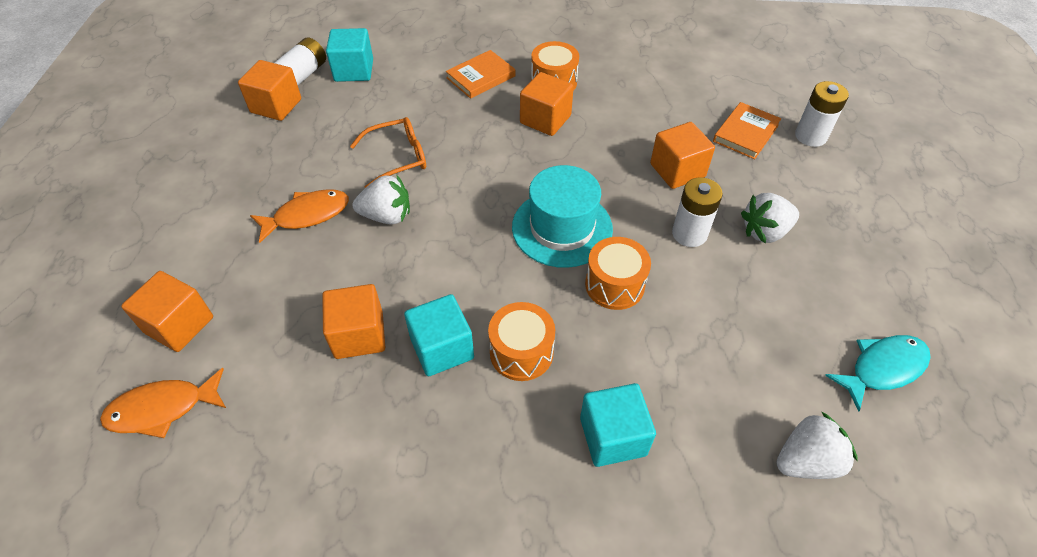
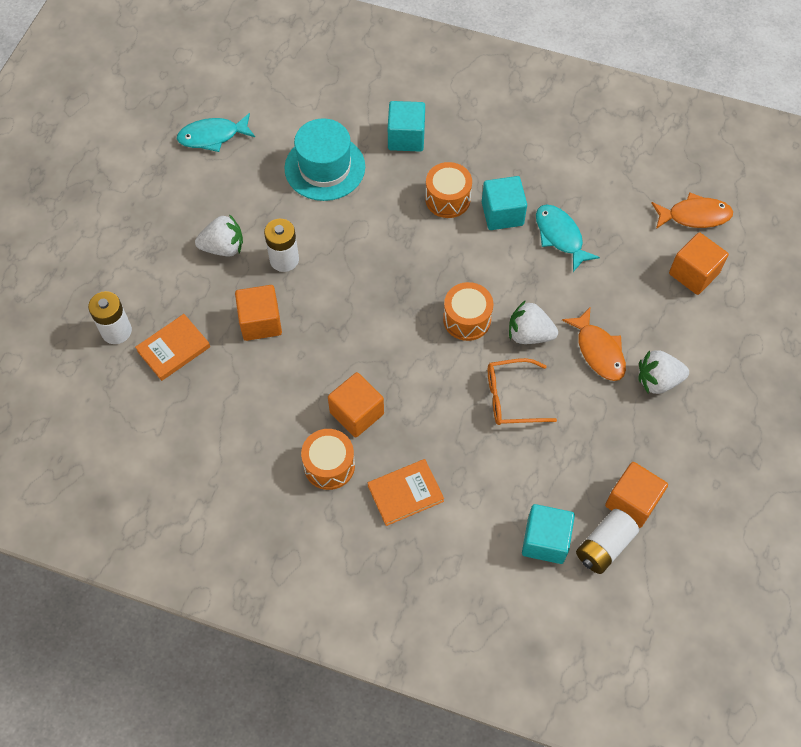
camera: 165 degrees left, 10 degrees up
(307, 215) = (598, 351): orange fish -> orange fish turned 105 degrees counterclockwise
(359, 335) = (560, 236): orange cube -> turquoise fish
(562, 228) = (384, 288): turquoise hat -> turquoise hat (325, 167)
(614, 285) = (363, 231): orange drum -> orange drum (467, 319)
(806, 460) = (297, 101): white strawberry -> white strawberry (658, 380)

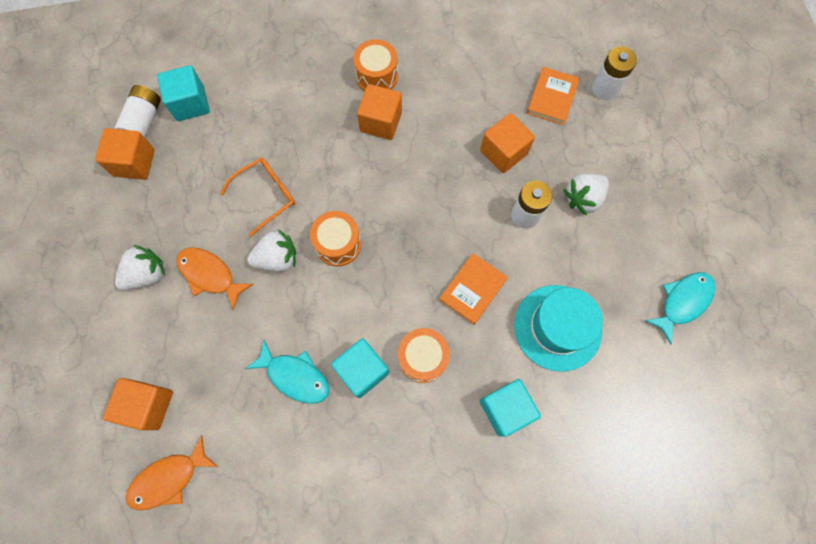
camera: 150 degrees right, 10 degrees up
(405, 493) = (310, 85): orange book -> orange book (473, 289)

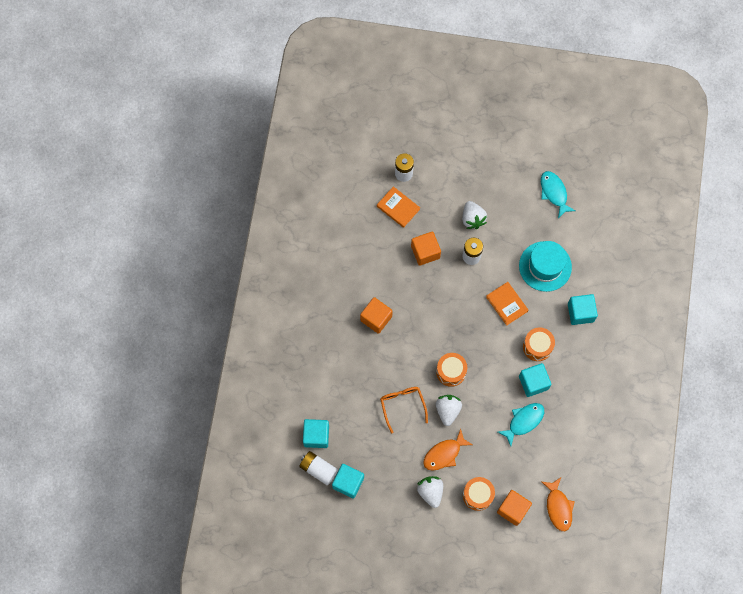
camera: 70 degrees left, 0 degrees up
(134, 163) = (348, 483): orange cube -> turquoise cube
(376, 76) = (341, 309): orange drum -> orange drum (478, 495)

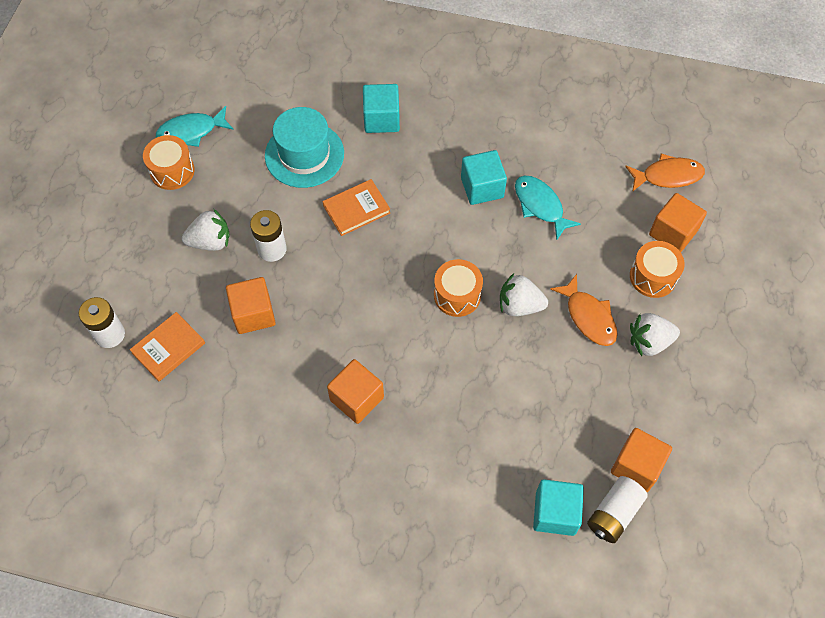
camera: 85 degrees left, 10 degrees down
(348, 483) = (636, 466): turquoise cube -> orange cube
(402, 405) = (508, 370): orange glasses -> none
(537, 346) = (427, 177): orange drum -> orange drum (172, 171)

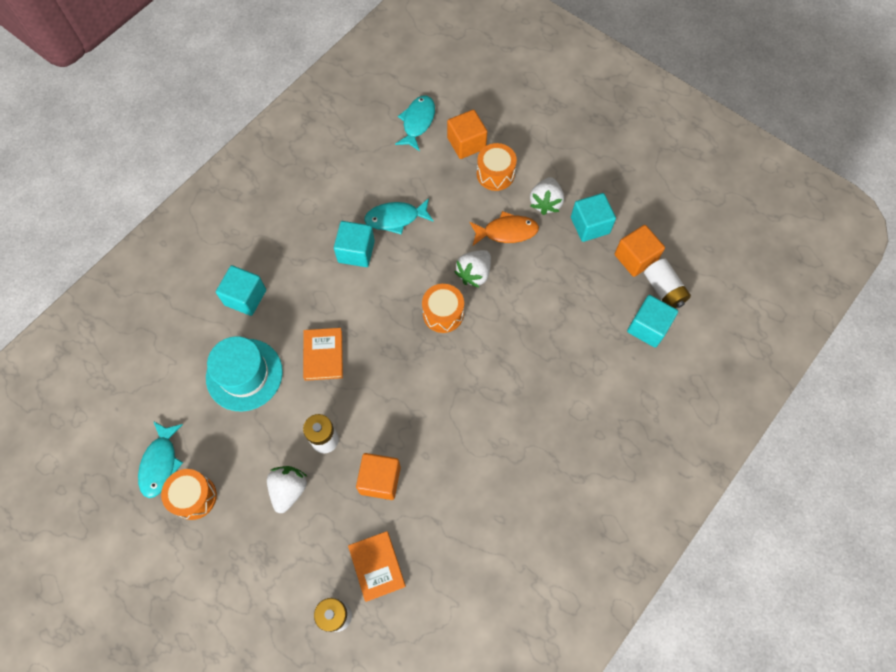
camera: 65 degrees left, 5 degrees up
(357, 399) = (496, 428): orange cube -> none
(649, 400) = (590, 225): none -> turquoise cube
(668, 176) = (417, 122): orange fish -> turquoise fish

